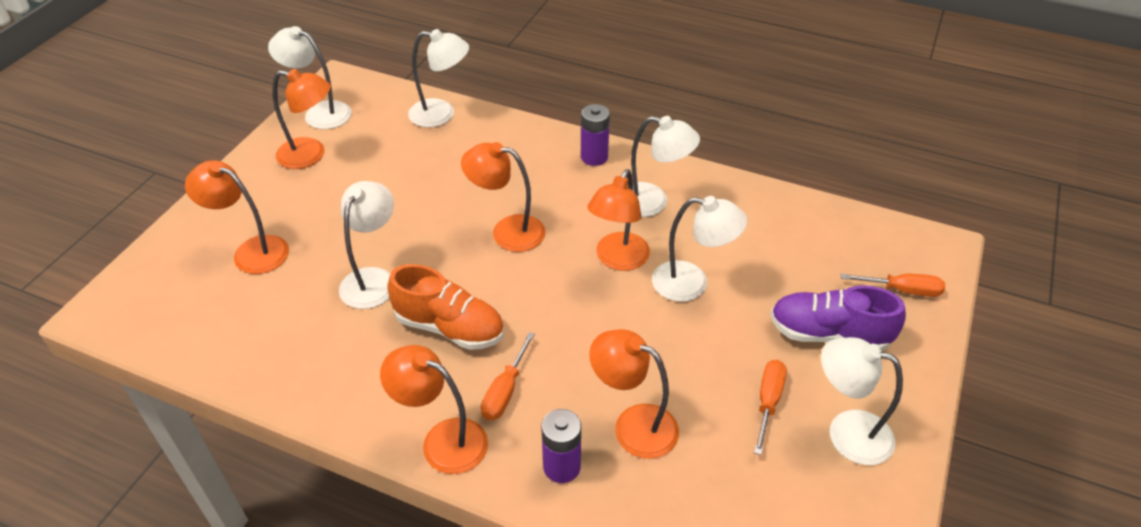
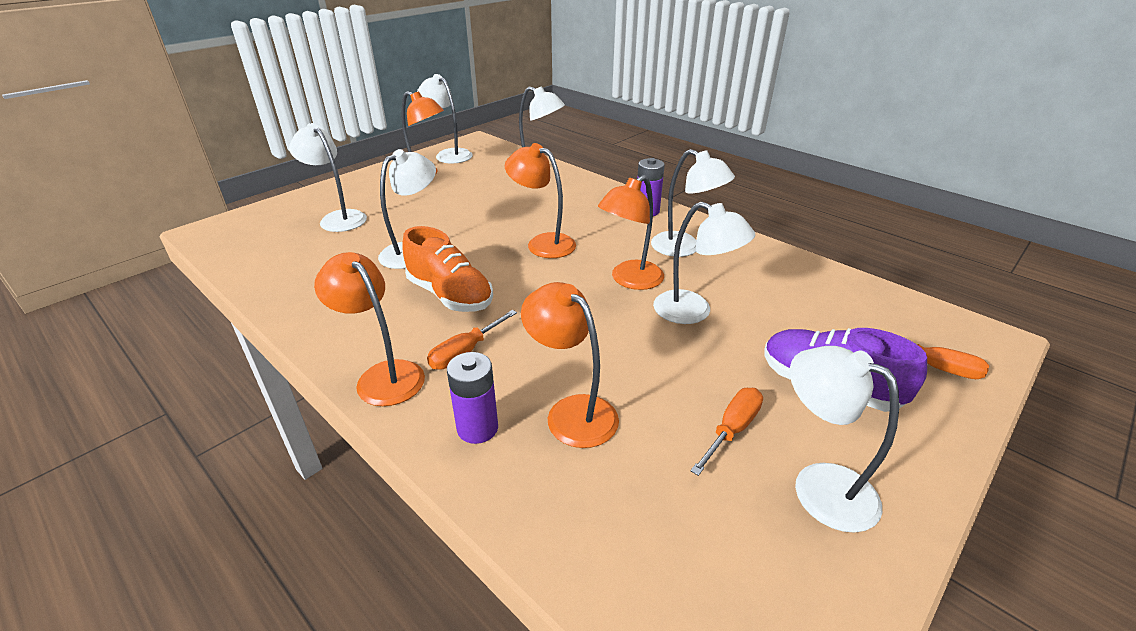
camera: 20 degrees right, 10 degrees down
(251, 251) = (338, 218): orange lamp -> white lamp

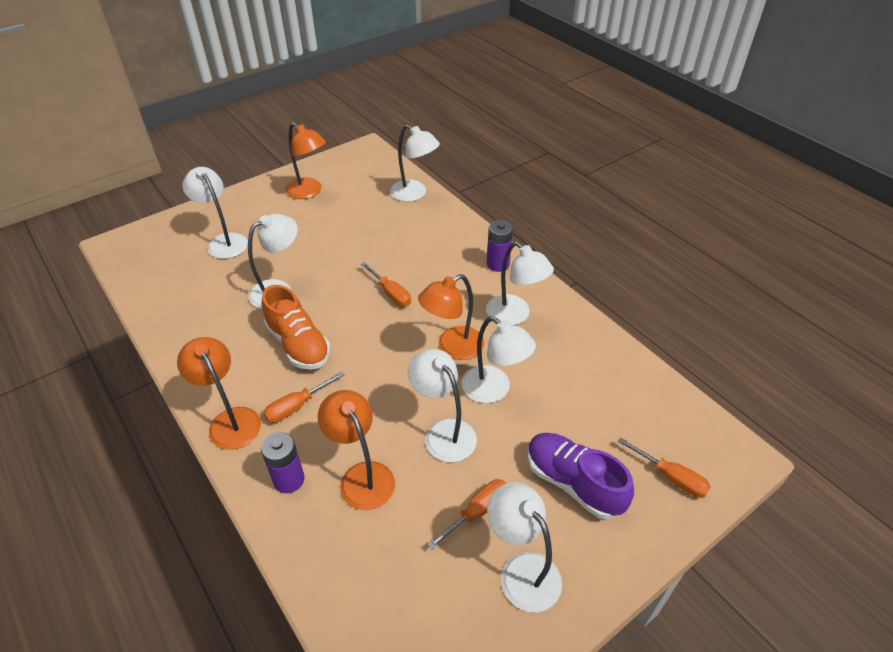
camera: 10 degrees right, 10 degrees up
(449, 154) = (337, 166): white lamp -> white lamp (443, 432)
(543, 243) = (391, 293): orange lamp -> orange screwdriver

